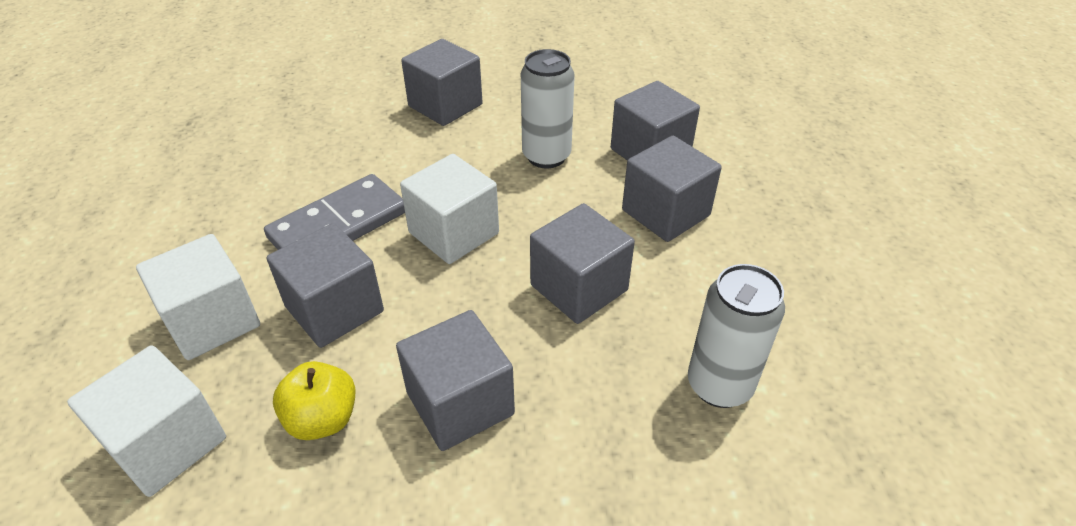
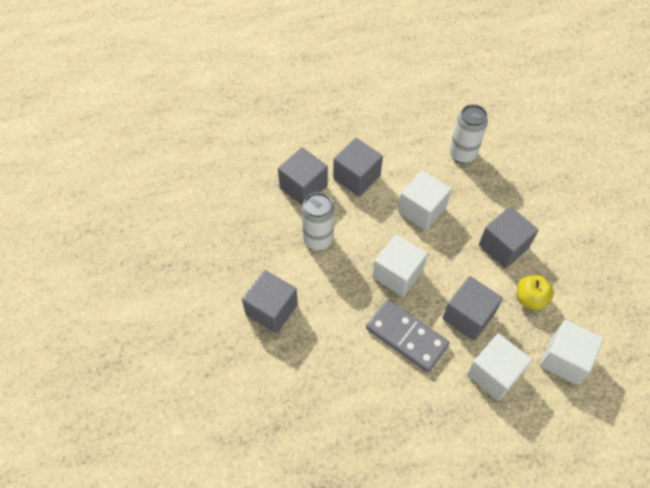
camera: 100 degrees left, 15 degrees up
(579, 287) = (422, 210): grey cube -> white cube

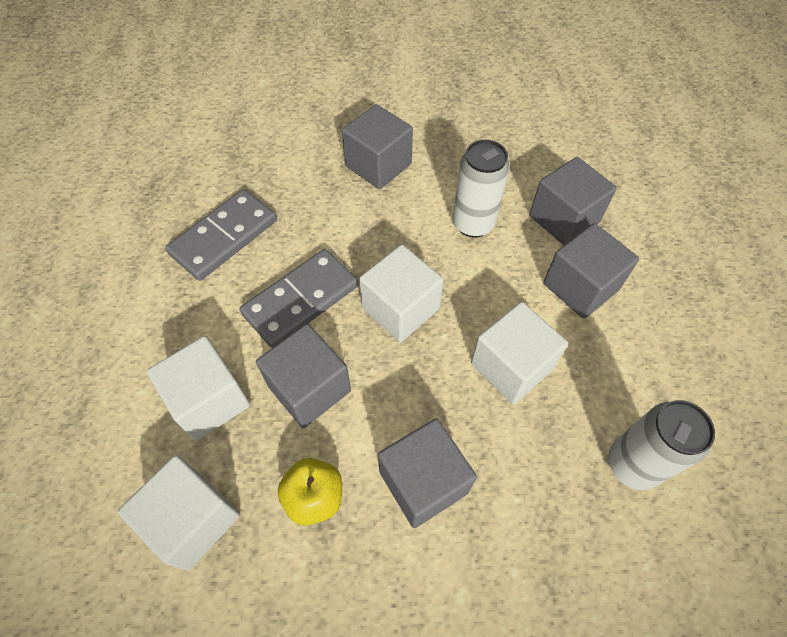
camera: 100 degrees right, 0 degrees up
(365, 407) = (224, 237): none -> grey domino

